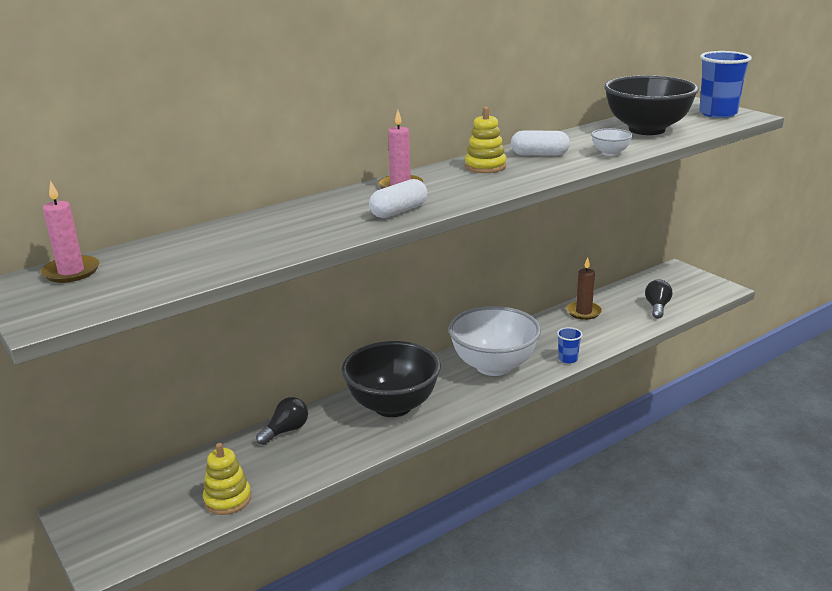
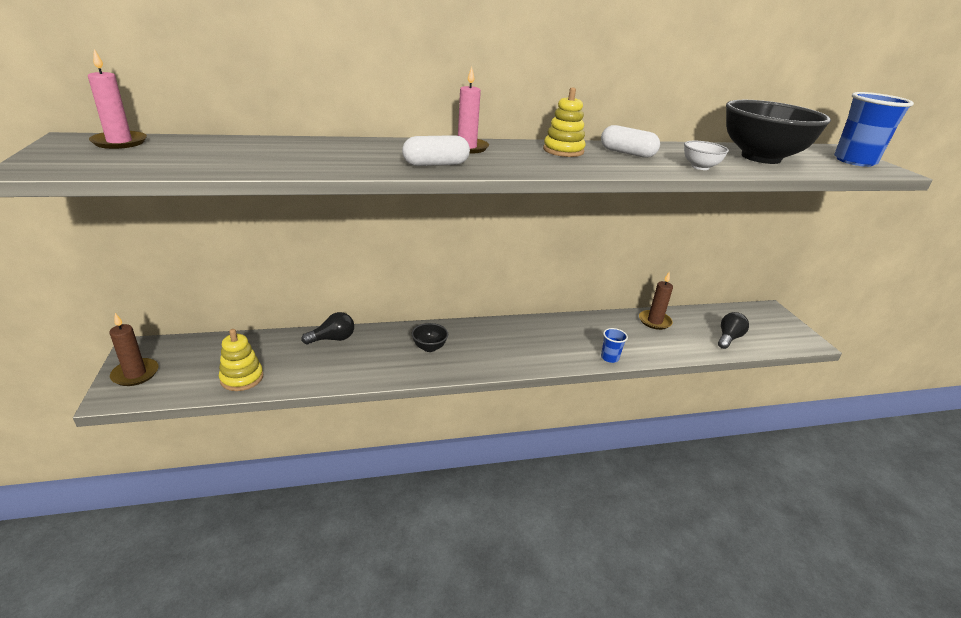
camera: 20 degrees right, 5 degrees up
(104, 537) = (135, 374): none -> brown candle
(393, 406) = (429, 347): black bowl -> black bowl, size x0.42
(493, 366) = (539, 342): white bowl -> none

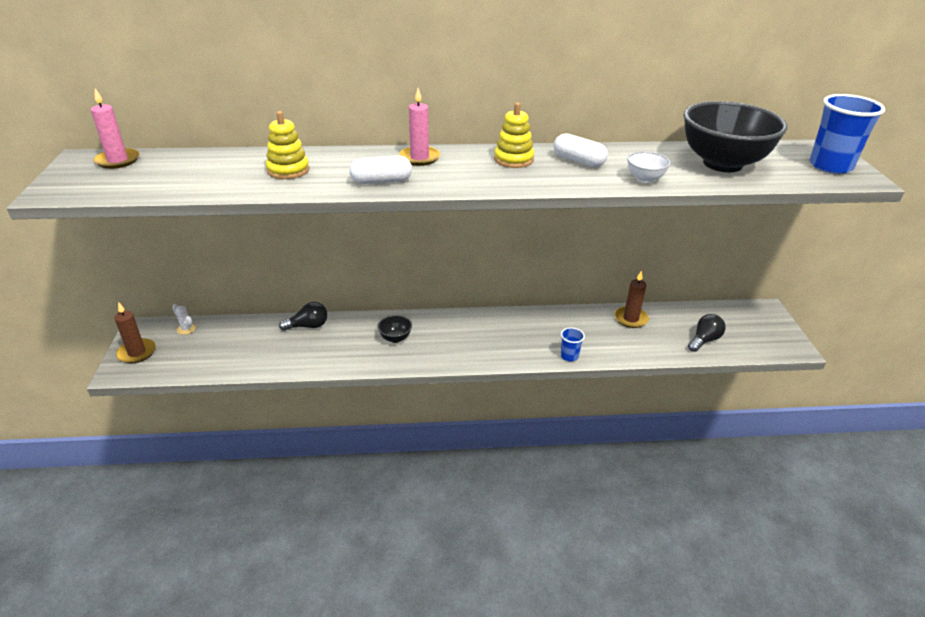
camera: 10 degrees right, 5 degrees up
(193, 346) = (186, 329): none -> white cactus
(242, 378) = (224, 360): yellow stacking toy -> yellow stacking toy (288, 170)

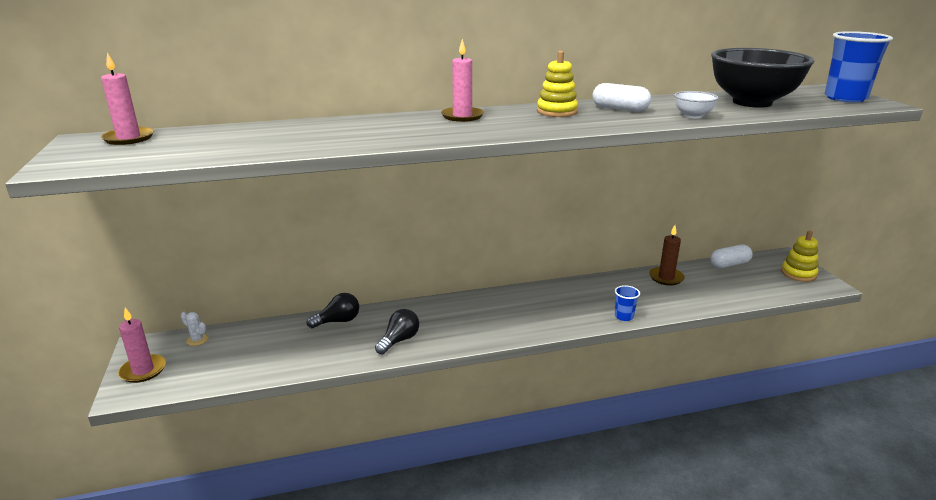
camera: 10 degrees left, 10 degrees down
(137, 352) = (143, 370): brown candle -> pink candle
(288, 170) = (330, 133): yellow stacking toy -> yellow stacking toy (798, 274)
(381, 181) = (436, 134): white capsule -> white capsule (729, 264)
(395, 338) = (438, 321): black bowl -> none
(704, 340) = (744, 288): black light bulb -> black light bulb (399, 340)

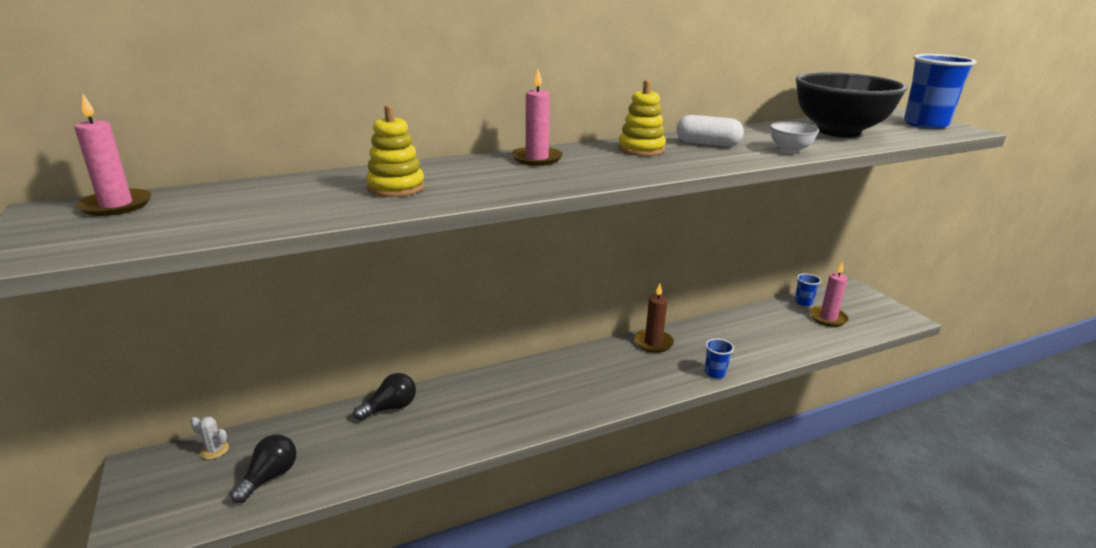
camera: 10 degrees left, 0 degrees up
(143, 370) = (148, 502): pink candle -> pink candle (828, 318)
(399, 340) = (471, 426): black light bulb -> black light bulb (269, 477)
(666, 278) = (744, 323): brown candle -> brown candle (653, 343)
(729, 264) = (803, 302): white capsule -> blue cup
(798, 274) = (874, 308): yellow stacking toy -> yellow stacking toy (396, 188)

